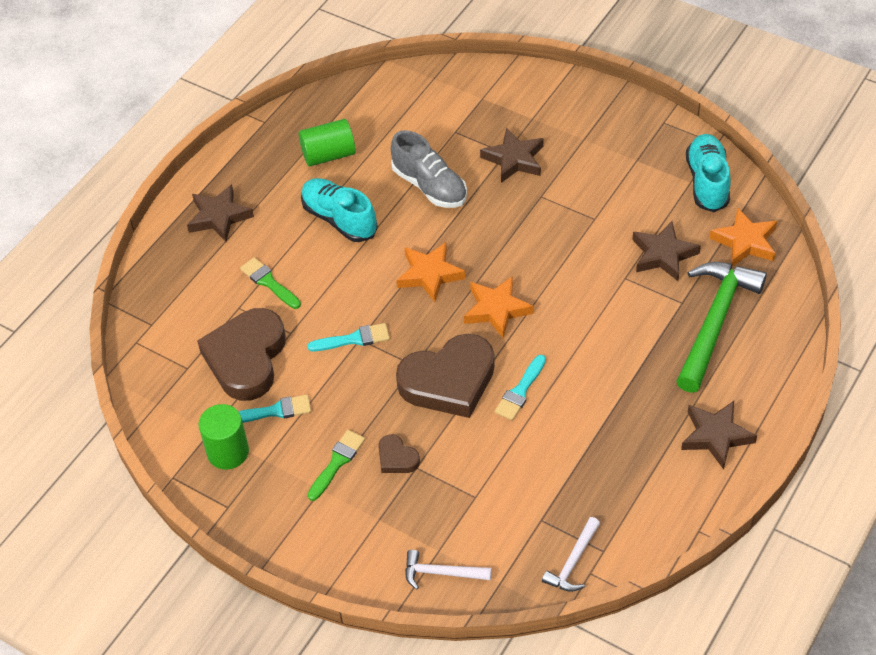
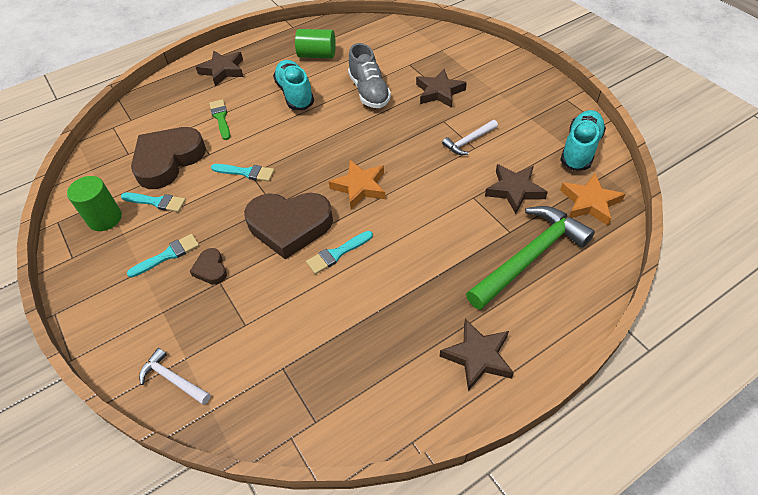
camera: 25 degrees right, 0 degrees up
(337, 462) = (168, 255): green brush -> turquoise brush
(429, 274) = (329, 147): orange star -> none
(573, 562) = (283, 420): white hammer -> white hammer (469, 141)

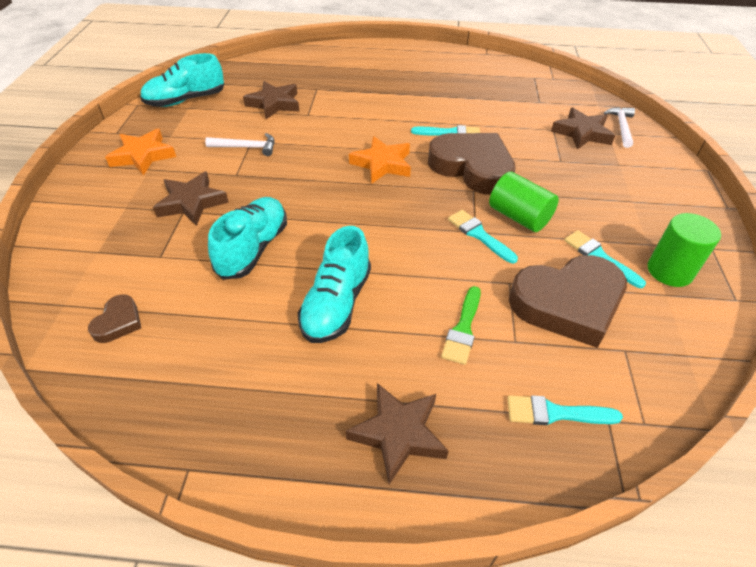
camera: 145 degrees left, 5 degrees down
(168, 255) = (602, 200): turquoise brush -> turquoise brush (555, 413)
(173, 379) = (621, 127): white hammer -> white hammer turned 150 degrees counterclockwise
(211, 269) = (564, 172): brown heart -> brown heart (118, 322)
(317, 55) = (234, 357): green cylinder -> green cylinder (519, 217)
(369, 92) = (253, 249): grey shoe -> turquoise shoe
(477, 357) = (417, 59): brown star -> brown star (582, 133)
(530, 257) = (325, 74): green hammer -> none
(590, 203) = (243, 76): orange star -> orange star (143, 156)

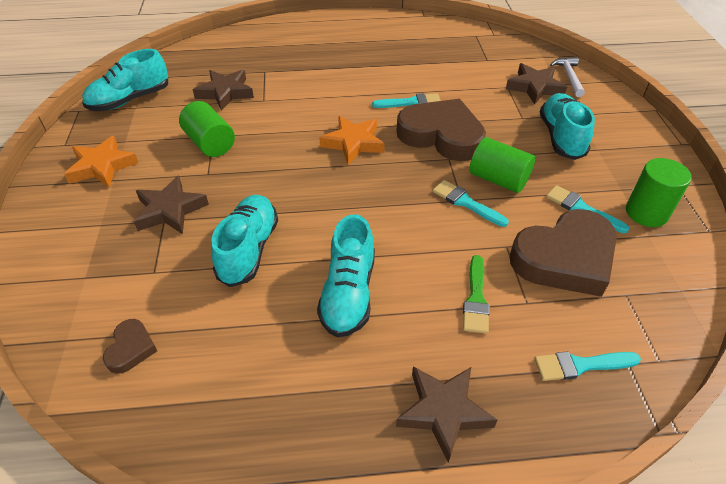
camera: 10 degrees left, 0 degrees up
(246, 147) = (210, 143): white hammer -> green cylinder
(597, 184) = (561, 137): none -> turquoise shoe

